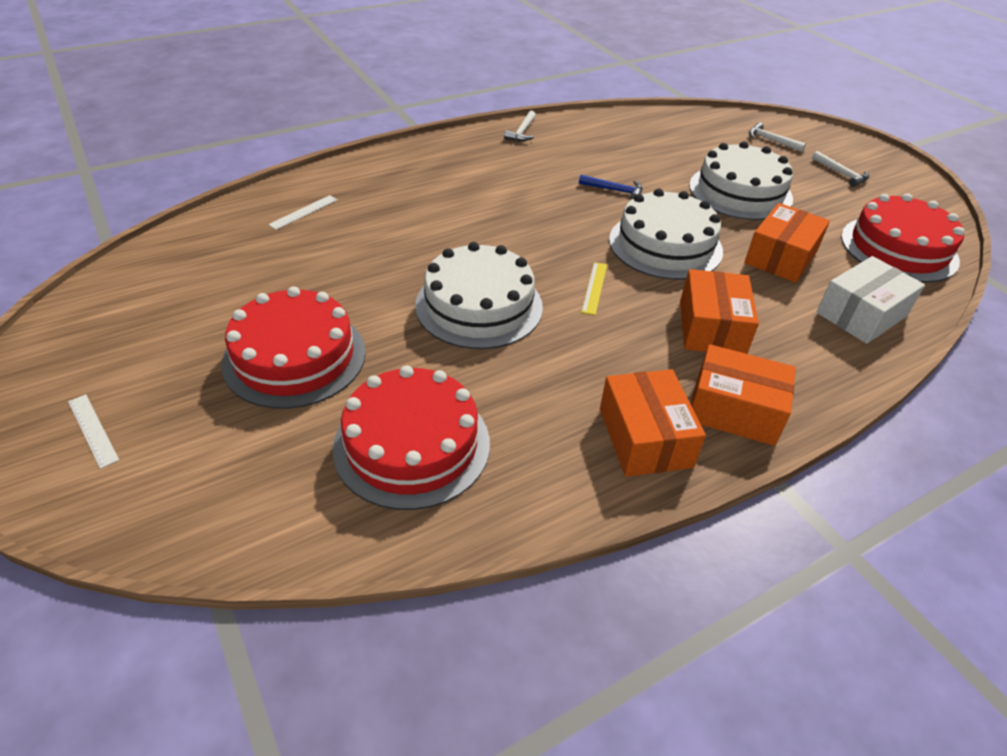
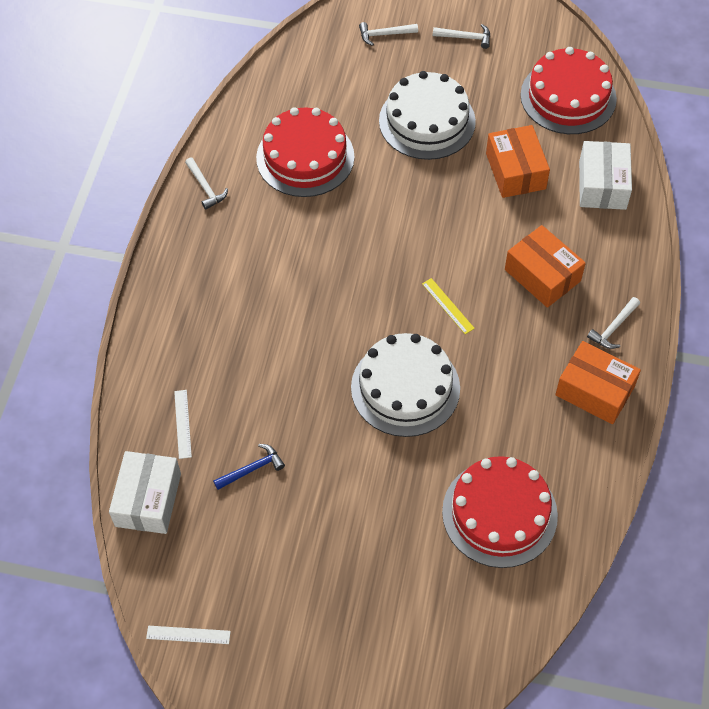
camera: 45 degrees left, 15 degrees up
(92, 430) = (336, 683): white ruler -> white ruler (188, 635)
(213, 228) = (148, 500): none -> white box
(294, 357) = (362, 530): red cake -> red cake (305, 157)
(614, 190) = (350, 197): blue hammer -> blue hammer (252, 469)
(665, 245) = (442, 224): white cake -> none
(734, 410) = (613, 327): orange box -> white hammer

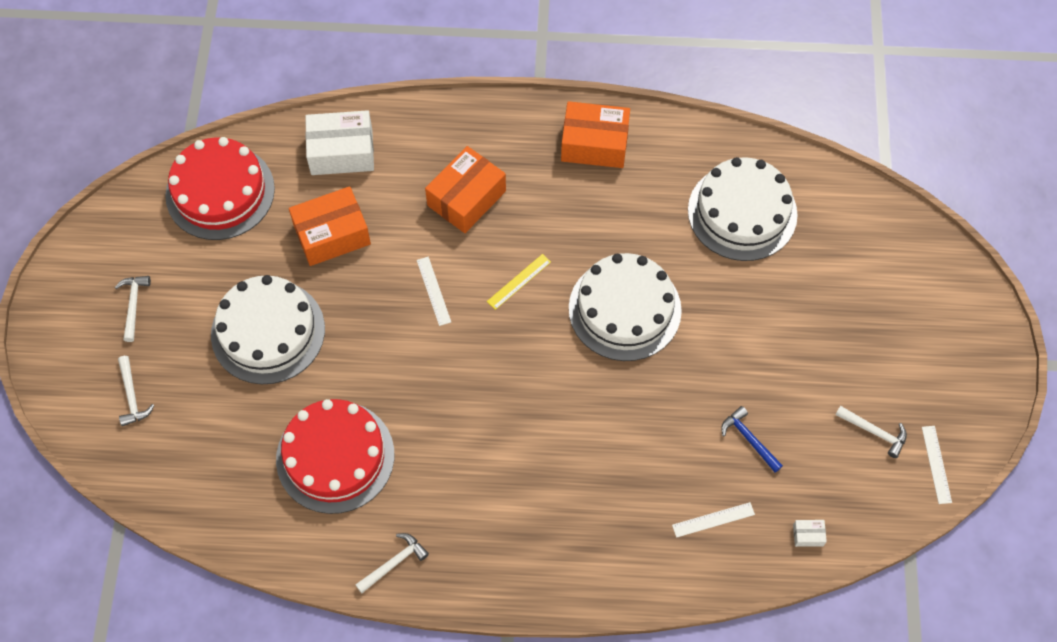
camera: 100 degrees left, 5 degrees up
(148, 500) = (808, 535): white box -> white box, size x0.41
(448, 239) = (433, 291): none -> white ruler
(499, 513) = (742, 212): red cake -> white cake
(594, 391) = (594, 144): orange box -> orange box turned 75 degrees clockwise
(613, 327) = (519, 132): white hammer -> white hammer (874, 432)

